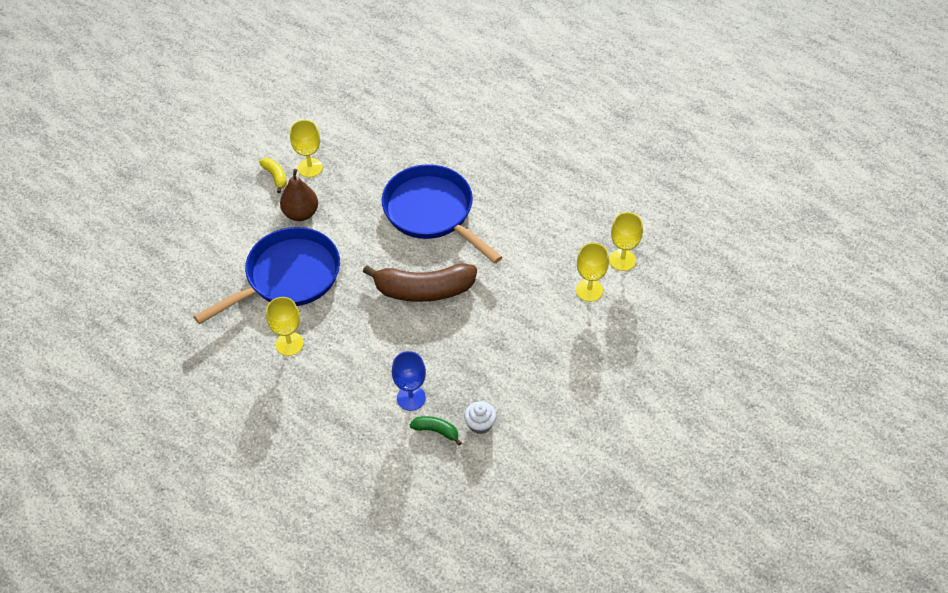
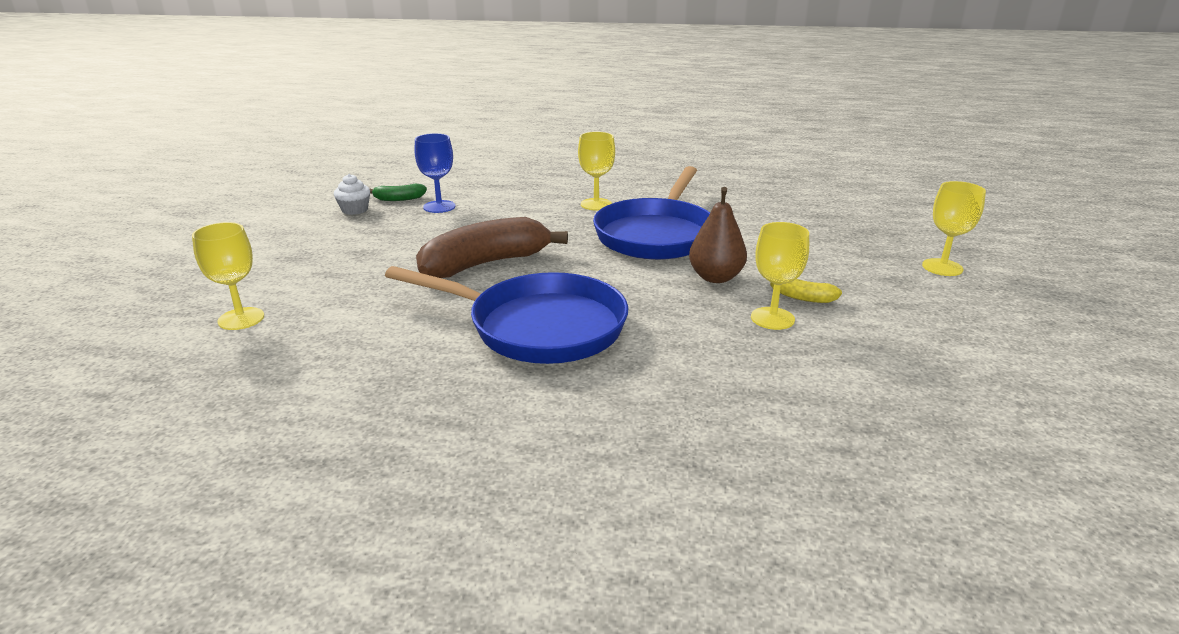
camera: 150 degrees right, 25 degrees down
(622, 260) = (183, 362): yellow goblet -> yellow goblet (942, 267)

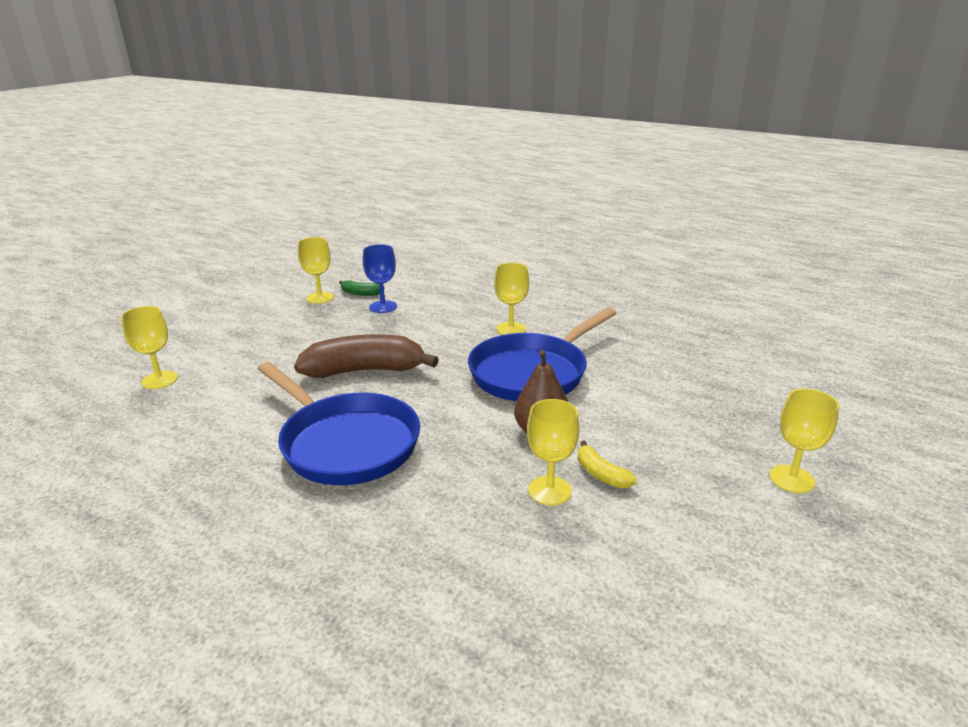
camera: 25 degrees right, 0 degrees up
(355, 210) = (320, 298): white cupcake -> yellow goblet

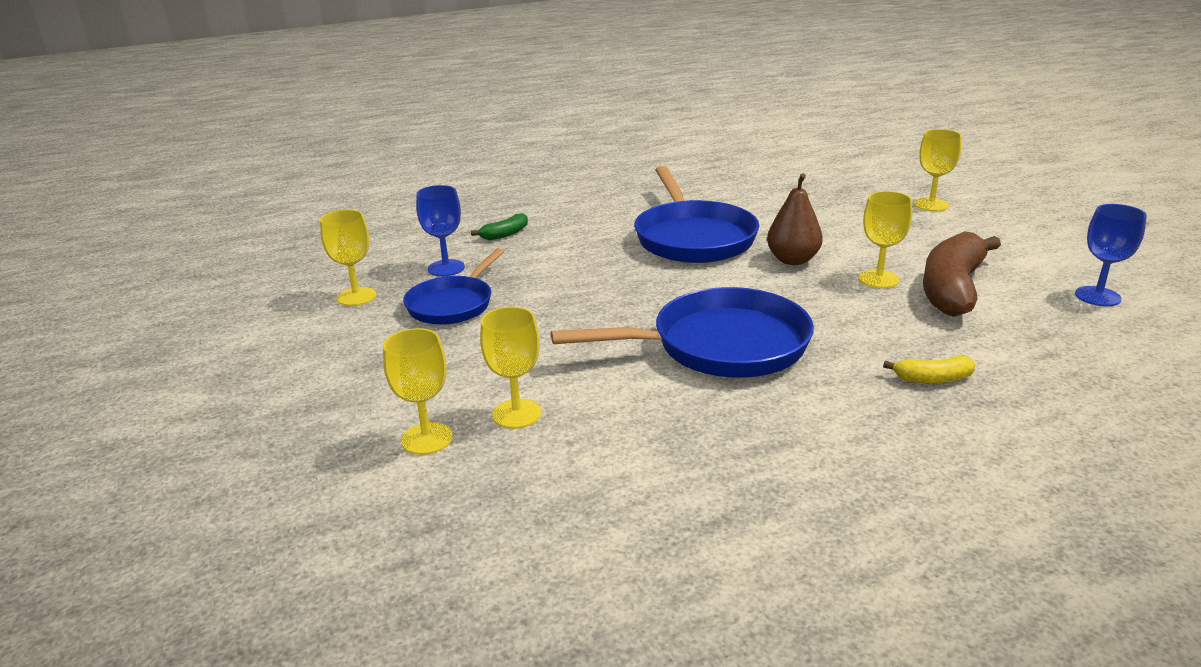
camera: 55 degrees left, 0 degrees up
(333, 327) = (453, 304): none -> blue pan
(360, 293) = (387, 272): green banana -> green banana (505, 234)
(365, 370) = (585, 308): brown banana -> brown banana (952, 289)
(511, 329) = (598, 225): yellow goblet -> yellow goblet (517, 414)
(601, 474) = (873, 256): yellow banana -> yellow banana (932, 379)
(675, 676) = (1097, 296): none -> blue goblet

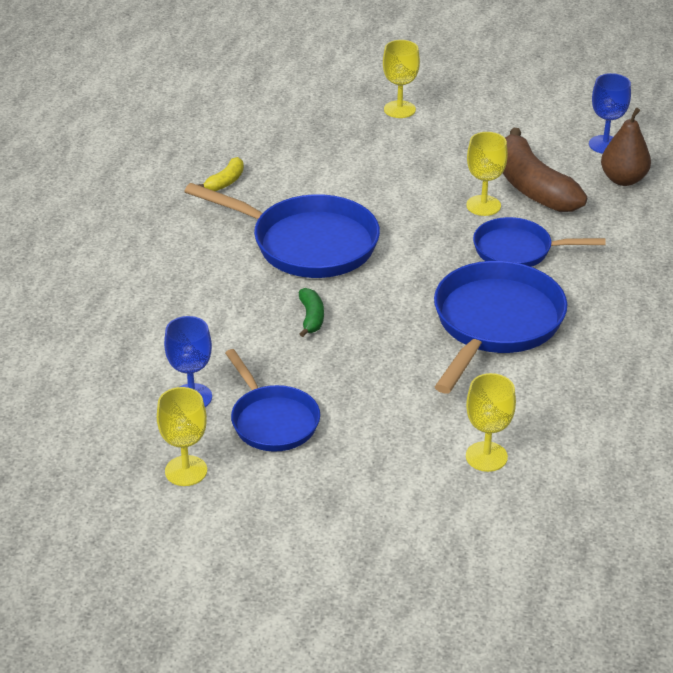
camera: 55 degrees left, 10 degrees up
(427, 439) = (475, 512): yellow goblet -> none
(505, 234) = (161, 335): green banana -> green banana (311, 318)
(792, 260) = (408, 222): brown pear -> brown pear (623, 179)
(846, 316) = (517, 250): none -> blue pan
(932, 379) = (626, 266): yellow banana -> yellow banana (225, 182)

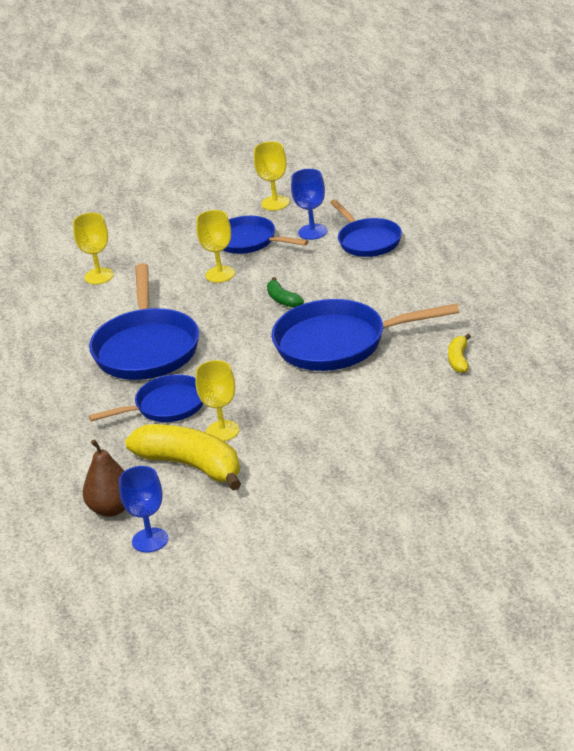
camera: 155 degrees right, 5 degrees down
(151, 352) = (367, 241): none -> blue pan
(399, 109) = (381, 492): yellow goblet -> yellow goblet (220, 274)
(532, 187) = (191, 466): brown banana -> yellow banana

